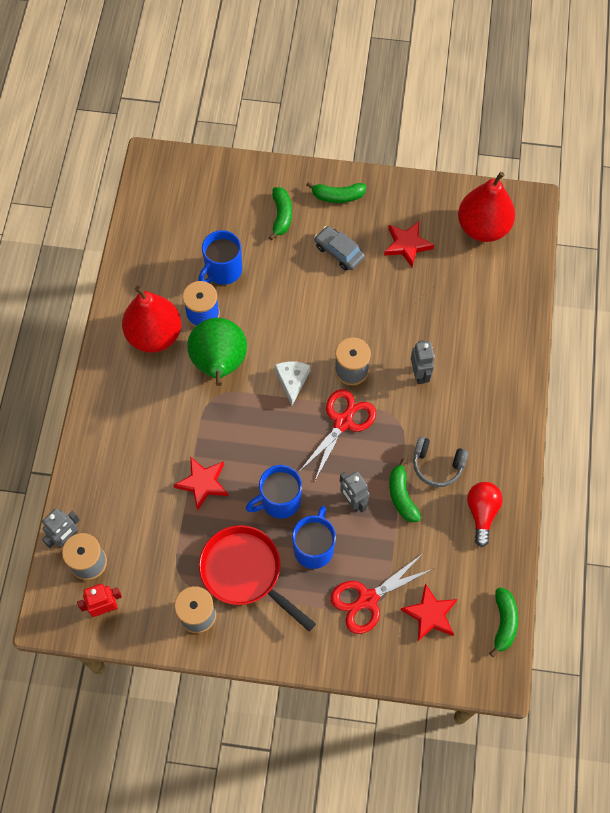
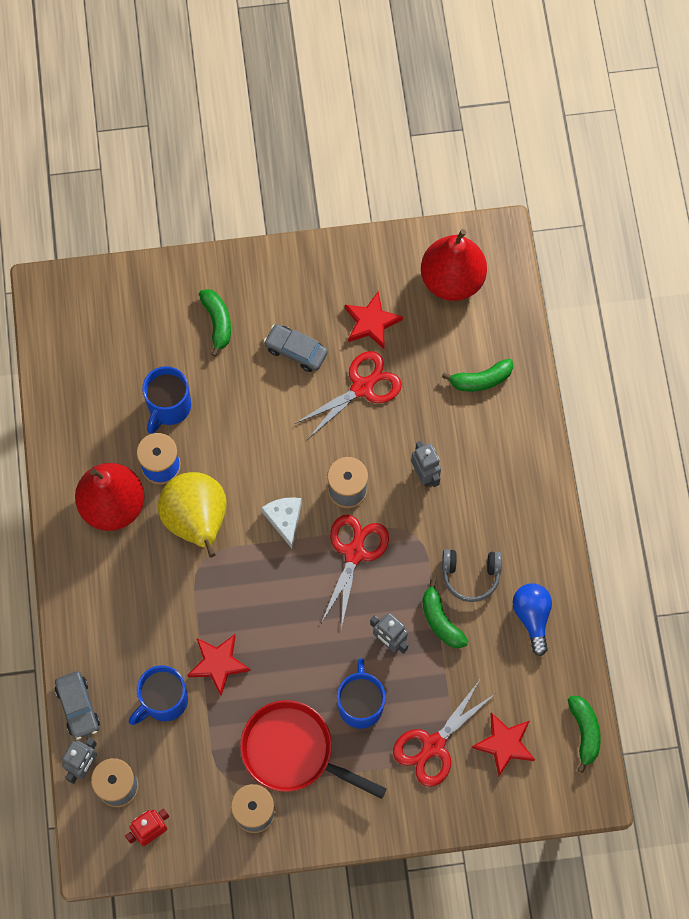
camera: 15 degrees left, 5 degrees up
(76, 488) = (78, 707): none -> grey car
(219, 364) = (197, 521): green pear -> yellow pear
(279, 501) = (308, 662): blue mug -> blue mug (164, 701)
(337, 196) = (276, 282): green banana -> green banana (480, 380)
(385, 293) = (362, 387): none -> red scissors
(482, 513) = (532, 617): red light bulb -> blue light bulb

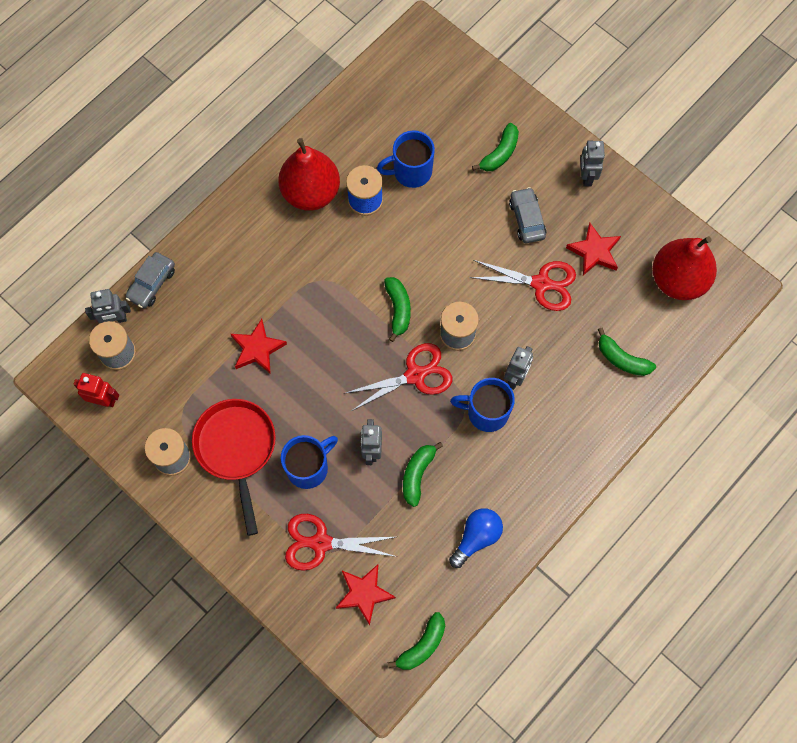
camera: 50 degrees right, 0 degrees up
(164, 701) = (201, 334): blue mug -> blue mug (486, 412)
(197, 521) = (346, 254): yellow pear -> none
(284, 519) = (398, 309): white cheese -> green banana
(300, 272) = (586, 176): none -> grey robot
(470, 575) = (469, 468): grey headphones -> none

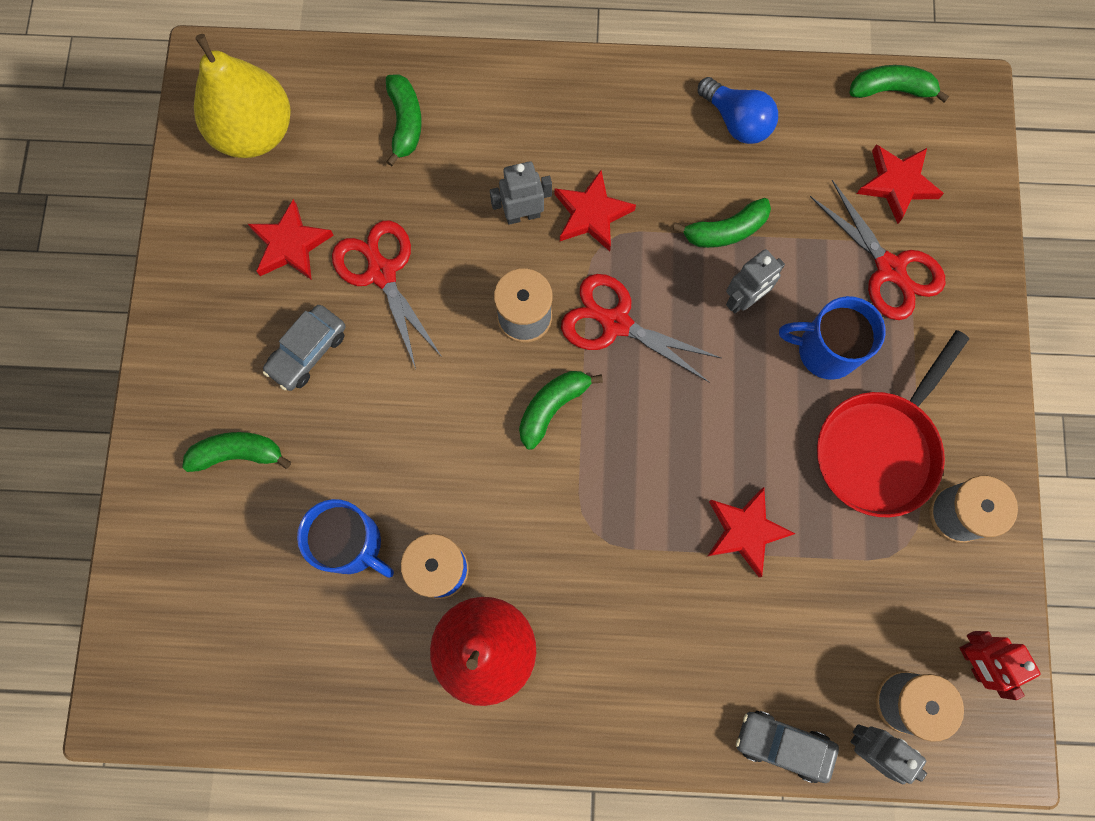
camera: 130 degrees left, 5 degrees up
(152, 283) = (783, 745): grey car -> grey car turned 150 degrees counterclockwise
(476, 537) = (736, 121): blue light bulb -> blue light bulb turned 135 degrees counterclockwise
(486, 412) = (591, 214): blue mug -> red star
(586, 176) = (191, 326): grey robot -> none
(678, 280) = (255, 132): red pear -> yellow pear

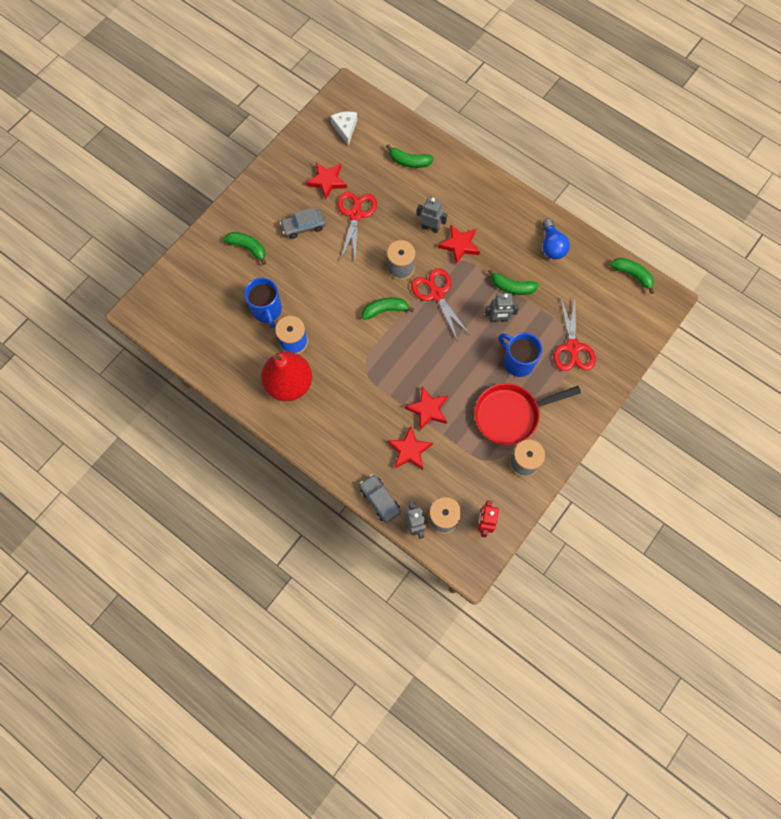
camera: 35 degrees right, 5 degrees down
(255, 132) = (345, 128): yellow pear -> white cheese
(405, 123) = (409, 161): green banana -> green banana turned 75 degrees clockwise
(897, 184) = (603, 315): red star -> red star (409, 450)

